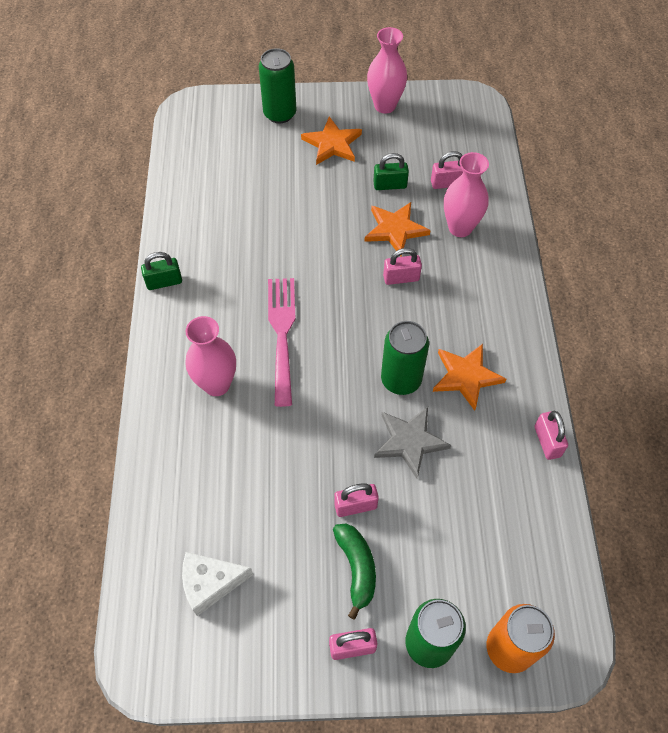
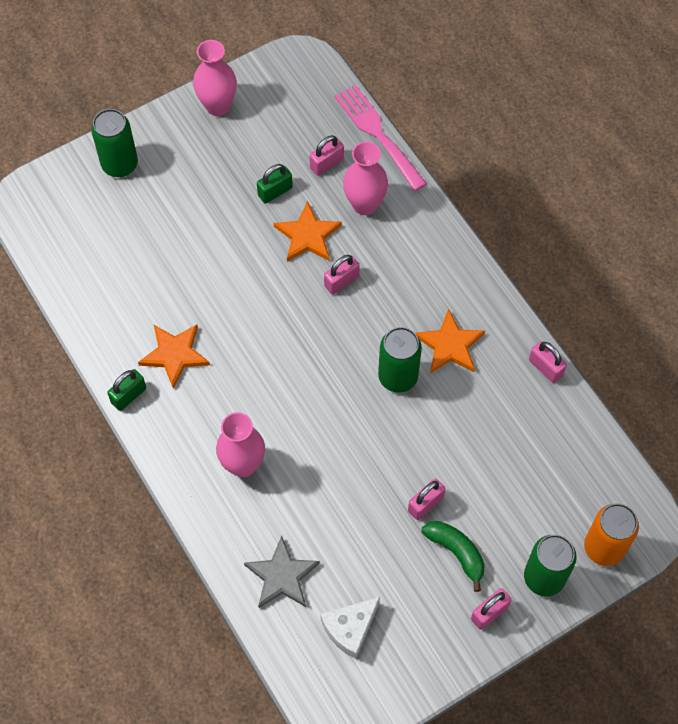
camera: 30 degrees left, 5 degrees up
(282, 334) = (270, 389): pink fork -> pink fork (378, 134)
(332, 144) = (193, 173): orange star -> orange star (174, 354)
(410, 442) = (437, 427): grey star -> grey star (282, 576)

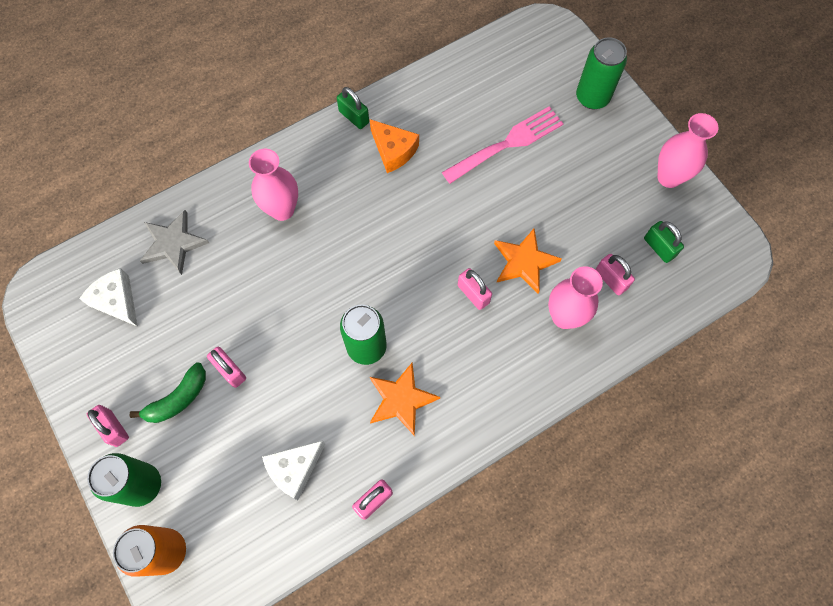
camera: 90 degrees right, 5 degrees up
(174, 354) = (393, 151): orange star -> orange cheese
(275, 191) = (573, 231): green padlock -> green padlock (659, 247)
(378, 134) = (653, 331): pink fork -> pink fork (507, 144)
(520, 437) = (294, 469): none -> white cheese

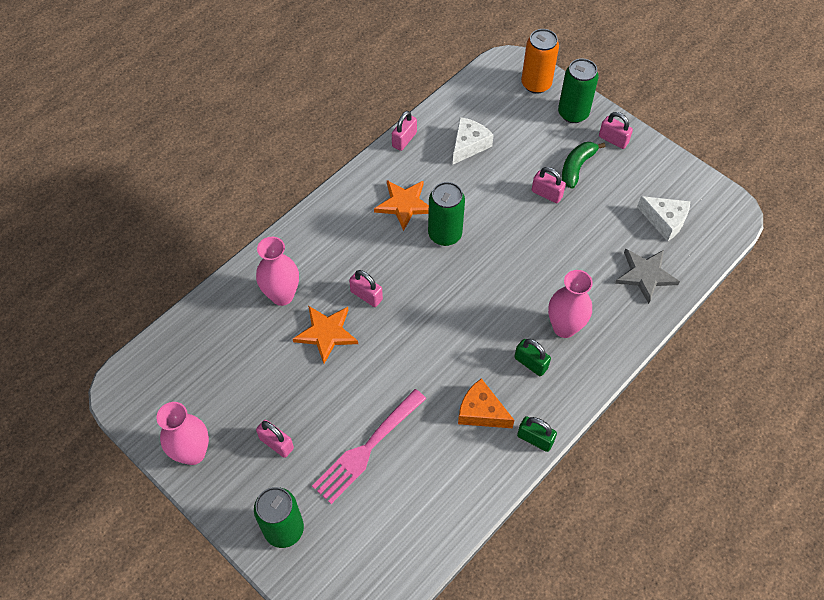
camera: 165 degrees right, 10 degrees down
(611, 279) = (244, 336): pink padlock -> pink padlock (276, 443)
(659, 247) = (200, 377): green padlock -> green padlock (531, 363)

